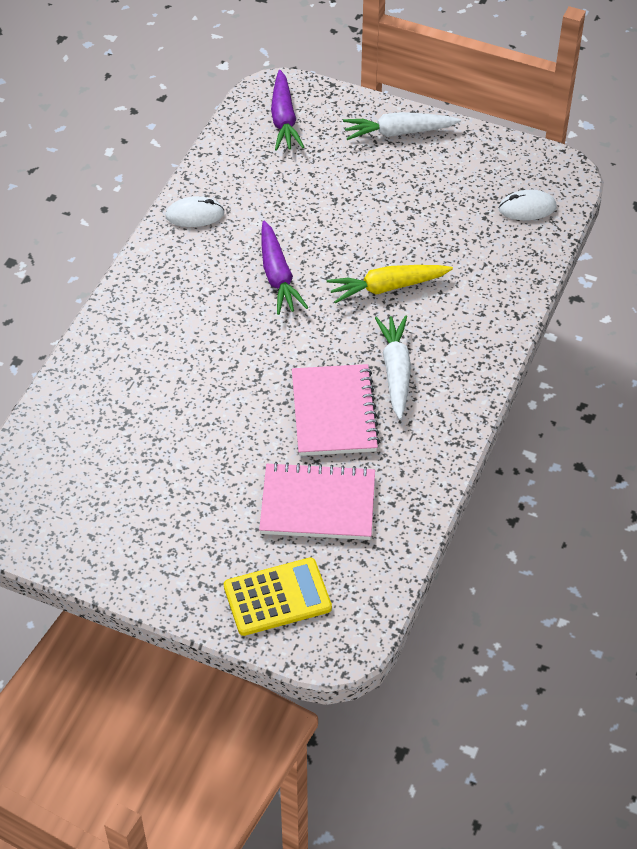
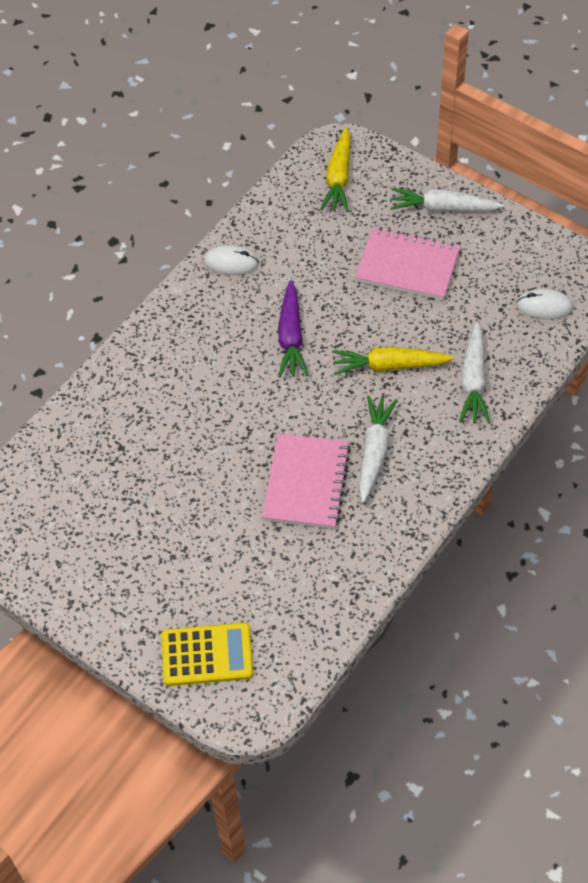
camera: 15 degrees right, 5 degrees up
(284, 119) = (339, 178): purple carrot -> yellow carrot
(318, 504) = (267, 571): pink notebook -> pink notebook (407, 266)
(477, 288) = (473, 381): none -> white carrot

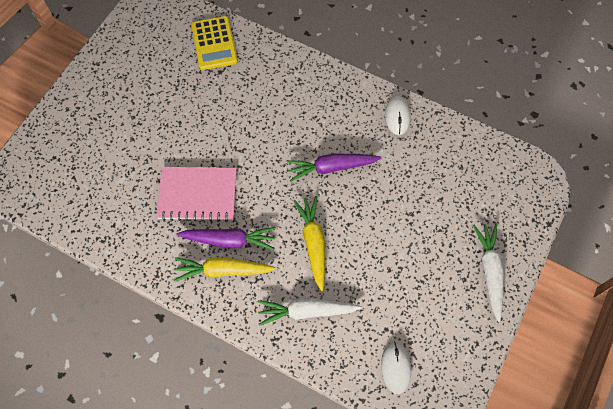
camera: 80 degrees right, 10 degrees up
(207, 655) = (56, 149): yellow calculator -> yellow calculator (214, 43)
(339, 178) = (503, 183): yellow carrot -> yellow carrot (223, 270)
(374, 452) = (229, 240): white carrot -> purple carrot
(407, 266) = (418, 247): pink notebook -> none

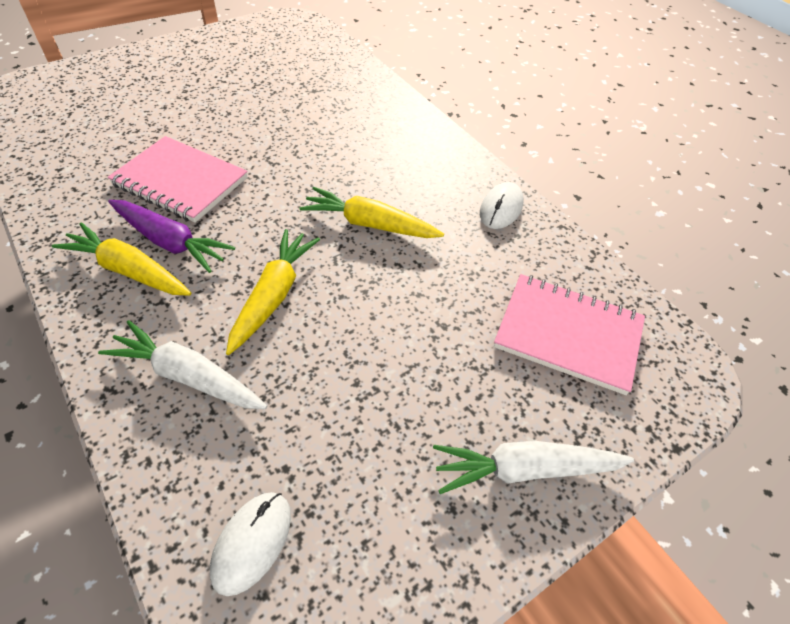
camera: 25 degrees right, 15 degrees down
(214, 43) = (329, 67): yellow calculator -> none
(331, 167) = (369, 224): purple carrot -> yellow carrot
(474, 186) = (568, 334): none -> pink notebook
(489, 271) = (525, 470): white carrot -> white carrot turned 120 degrees counterclockwise

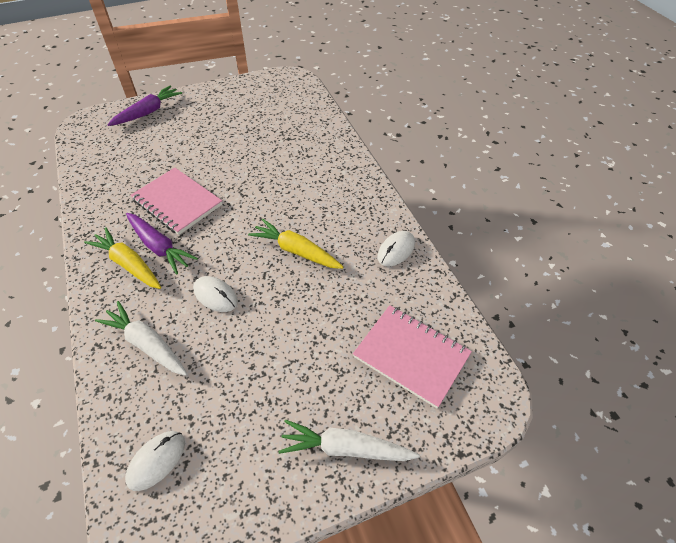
camera: 15 degrees right, 0 degrees up
(104, 73) = (148, 112): none -> purple carrot
(273, 295) = (215, 295): yellow carrot -> white mouse

